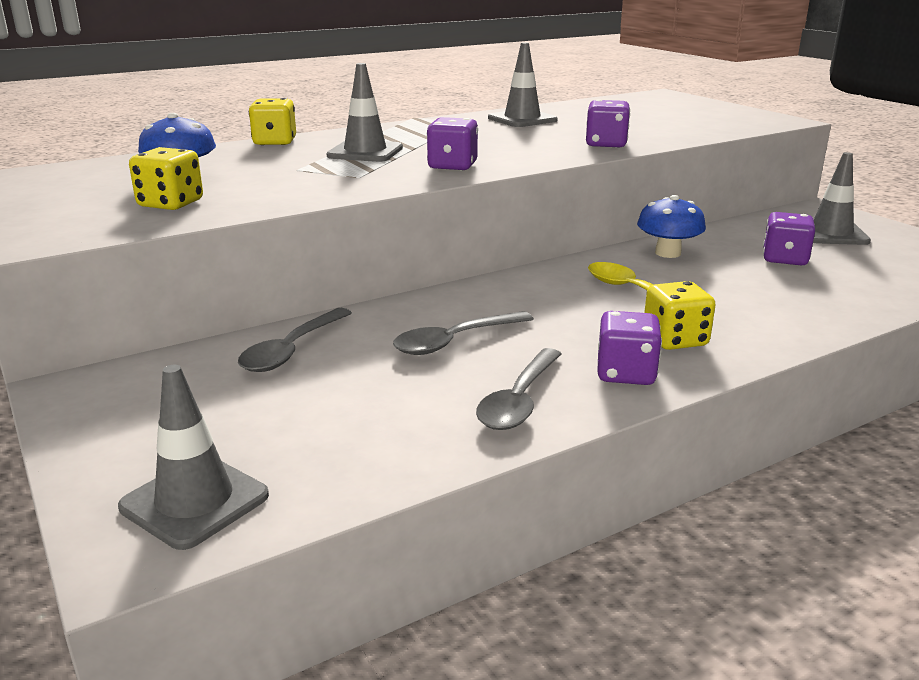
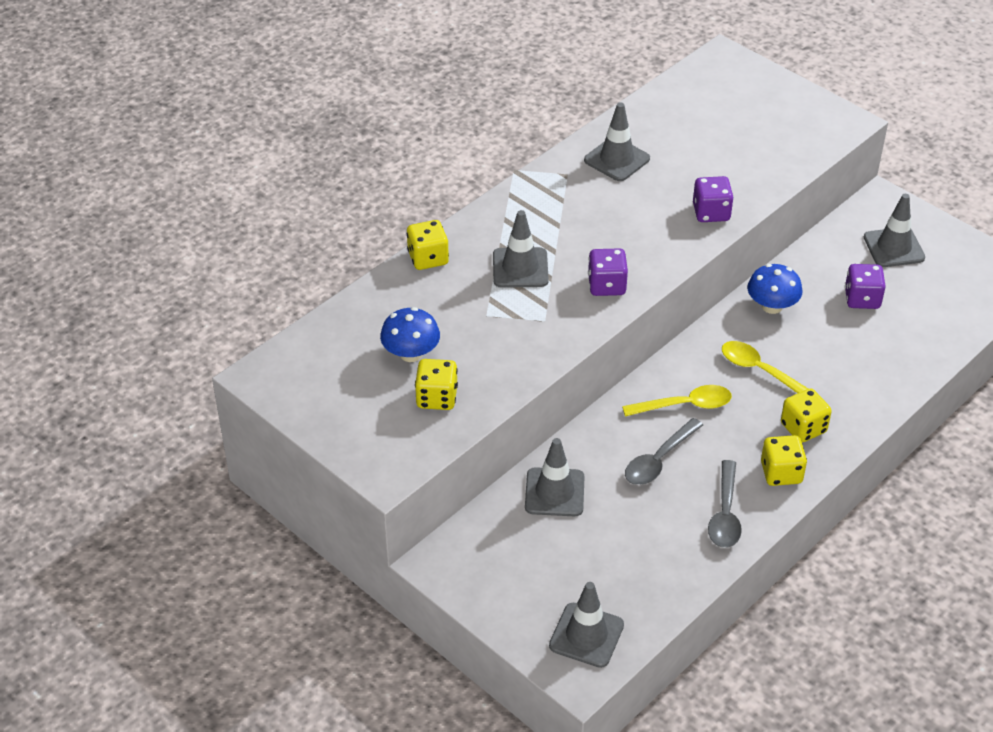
camera: 15 degrees left, 20 degrees up
(292, 350) = (554, 492): grey spoon -> grey traffic cone
(519, 305) = (684, 405): none -> yellow spoon
(625, 373) = (781, 473): purple dice -> yellow dice

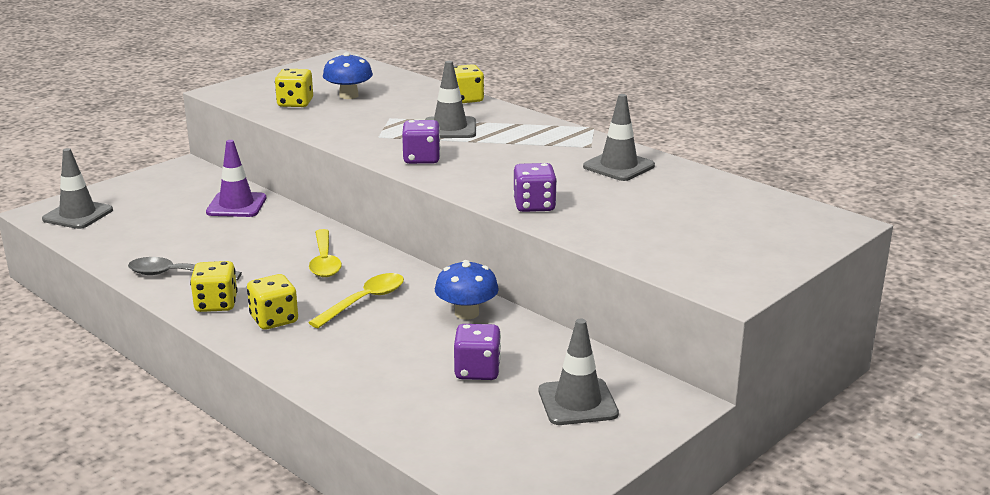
camera: 90 degrees right, 20 degrees down
(554, 492) = (236, 205): grey traffic cone -> purple traffic cone
(659, 460) = (257, 247): grey spoon -> none

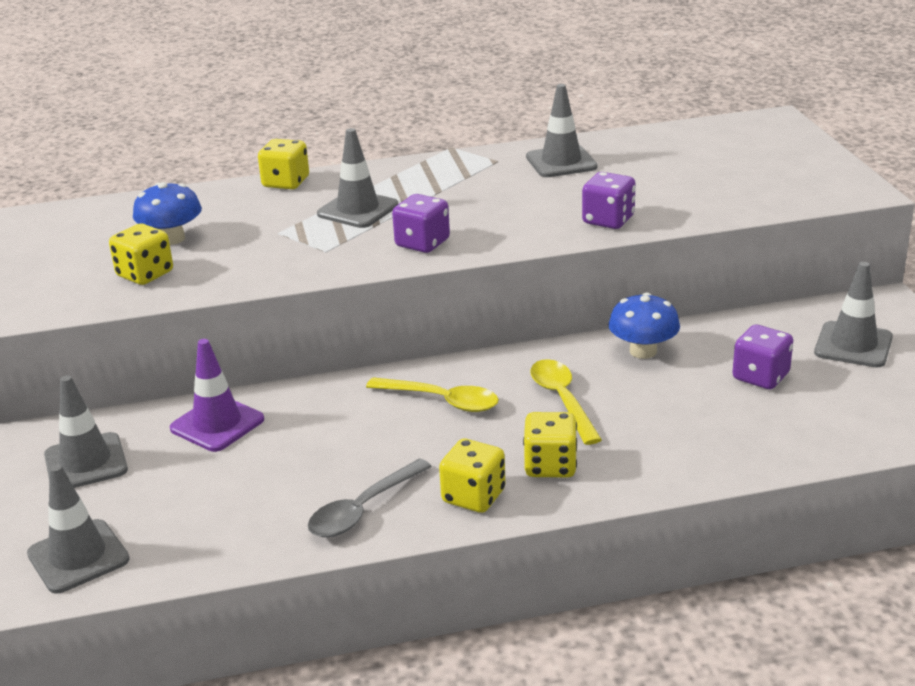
camera: 55 degrees left, 5 degrees up
(168, 186) = (86, 462): none -> grey traffic cone

